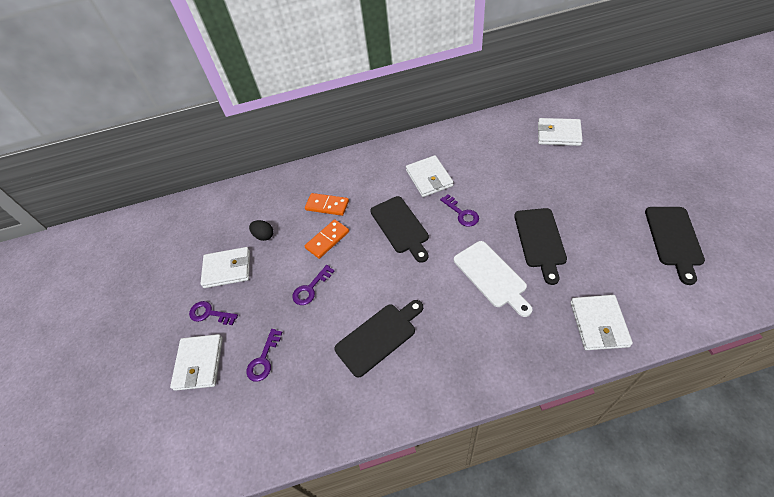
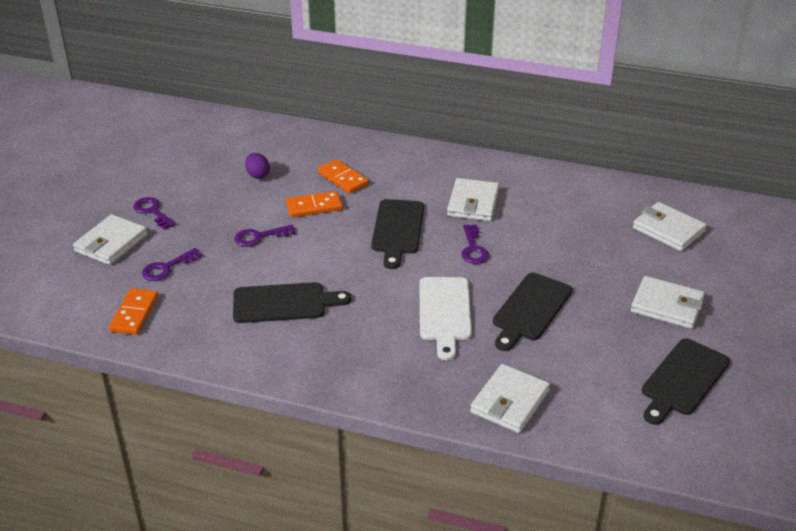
camera: 25 degrees right, 15 degrees down
(227, 269) = (199, 185): white wallet -> white wallet (667, 306)
(264, 236) = (258, 175): black egg -> purple egg
(273, 421) = (134, 314): none -> orange domino

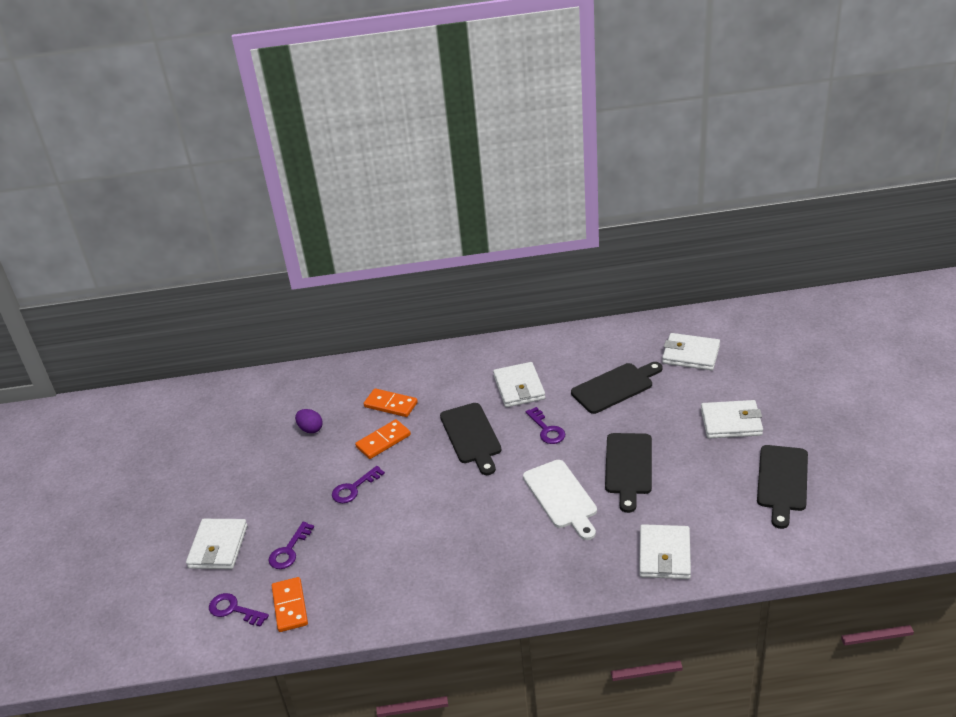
camera: 20 degrees left, 0 degrees up
(152, 212) = (236, 501): purple key -> purple key (233, 610)
(284, 303) = (419, 542): black cutting board -> black cutting board (615, 387)

